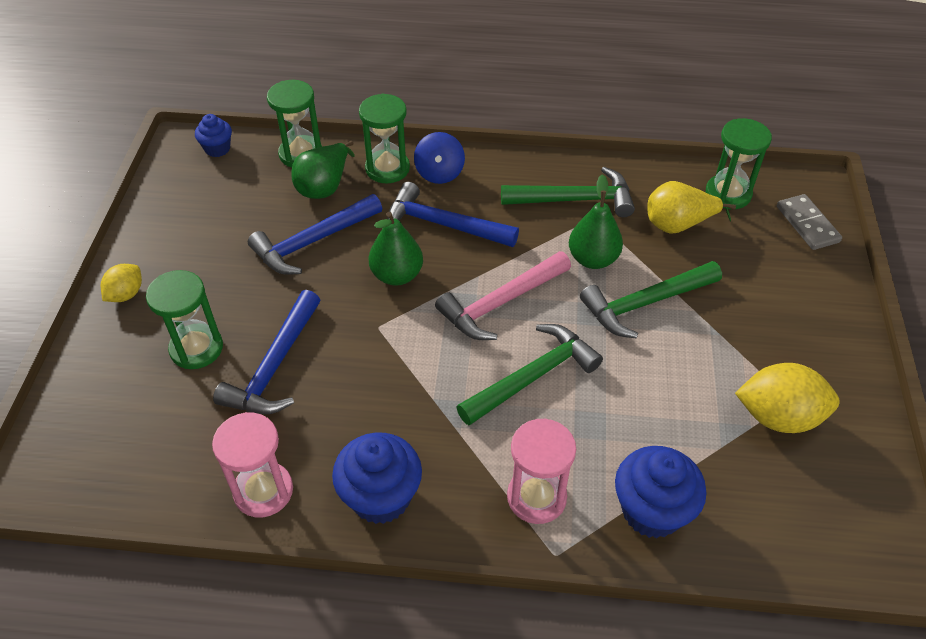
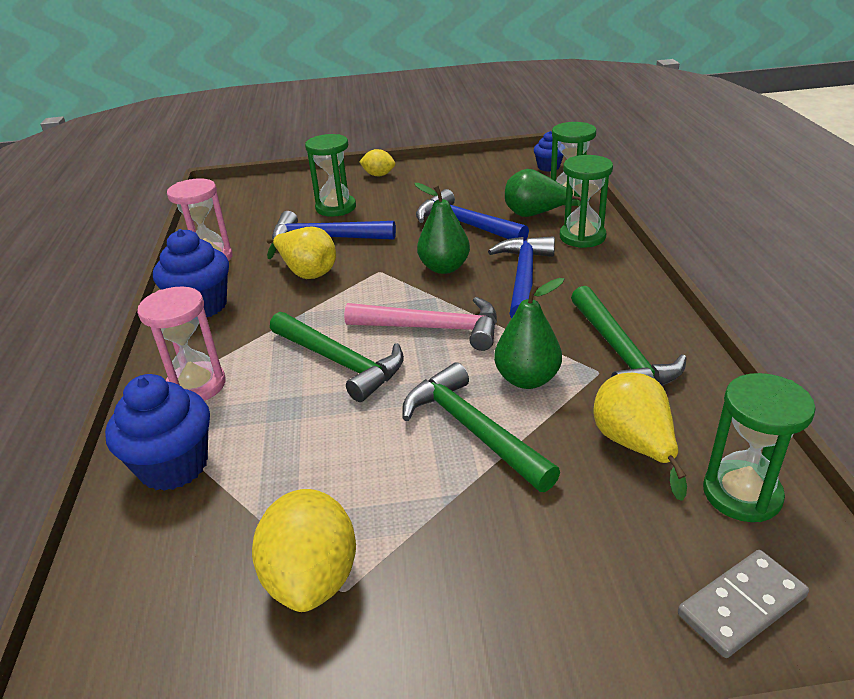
camera: 80 degrees right, 15 degrees down
(350, 390) = (307, 272): none -> yellow pear
(439, 173) = (597, 263): blue spinning top -> none
(501, 303) = (432, 328): pink hammer -> pink hammer turned 150 degrees clockwise

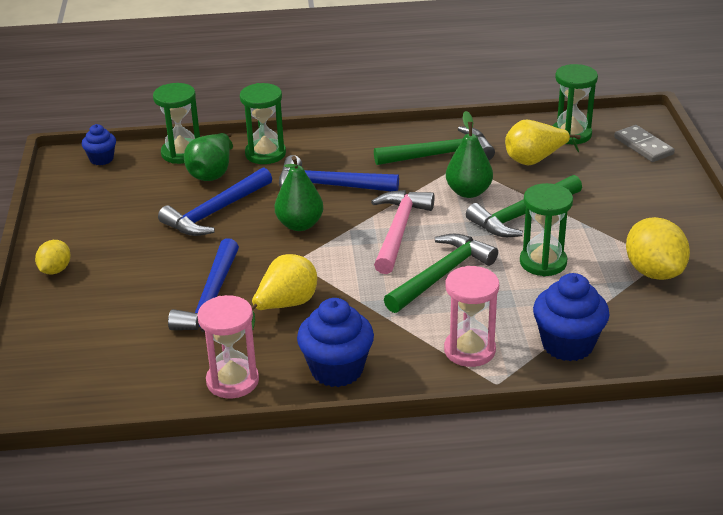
camera: 90 degrees left, 0 degrees up
(312, 577) = (654, 272): yellow lemon -> yellow lemon turned 75 degrees clockwise
(336, 208) = (136, 297): green hourglass -> green hourglass (543, 262)

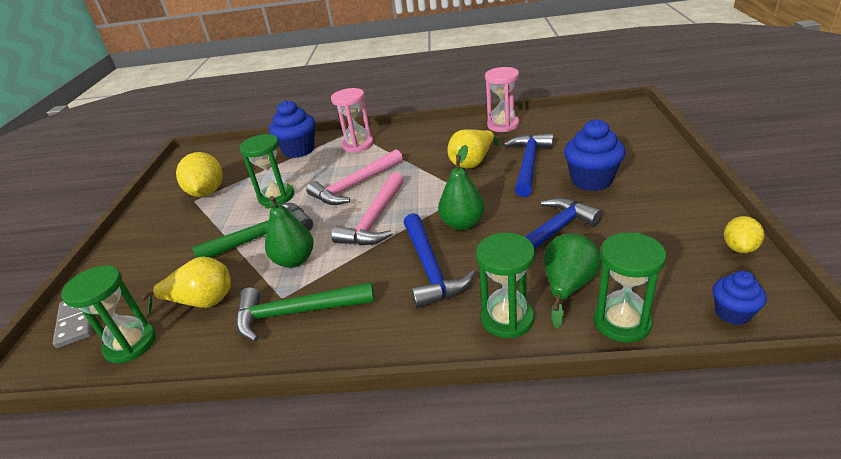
camera: 170 degrees left, 0 degrees up
(55, 270) = (675, 180): yellow lemon -> yellow lemon (739, 248)
(329, 186) = (430, 268): blue hammer -> blue hammer turned 60 degrees clockwise
(337, 370) = (440, 133): blue cupcake -> blue cupcake (591, 180)
(441, 275) = (355, 186): green hammer -> pink hammer

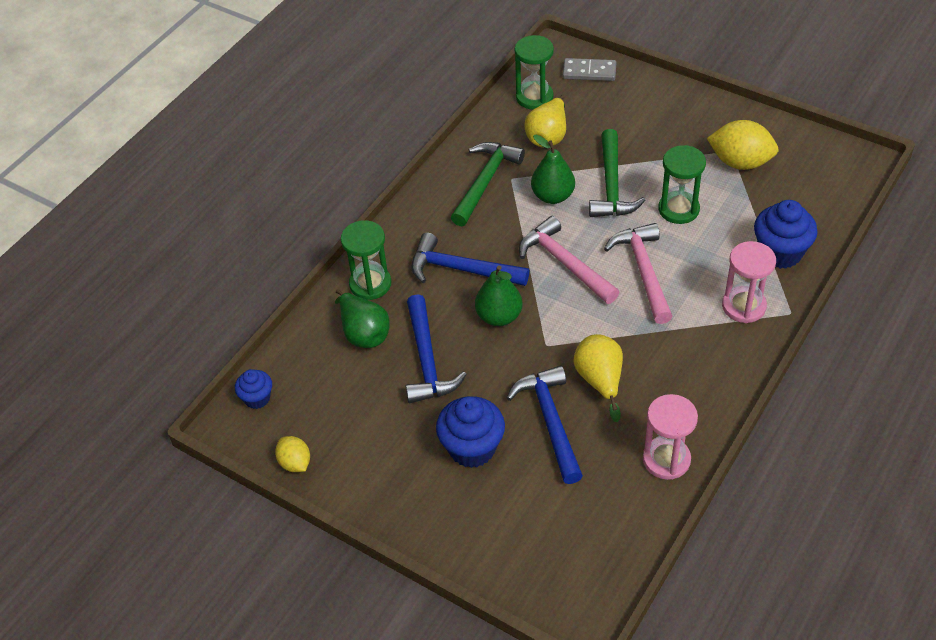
camera: 120 degrees right, 15 degrees up
(528, 164) = (550, 422): blue hammer -> blue hammer turned 150 degrees counterclockwise
(622, 322) = (309, 338): green hourglass -> none

